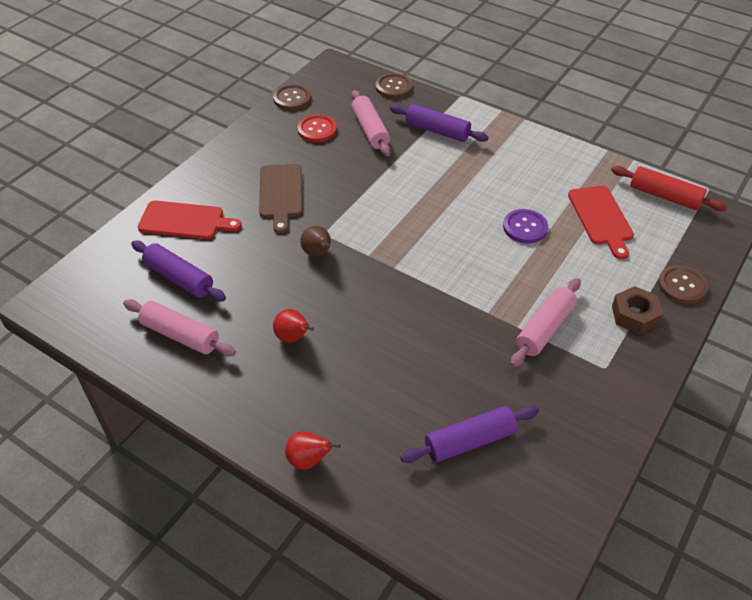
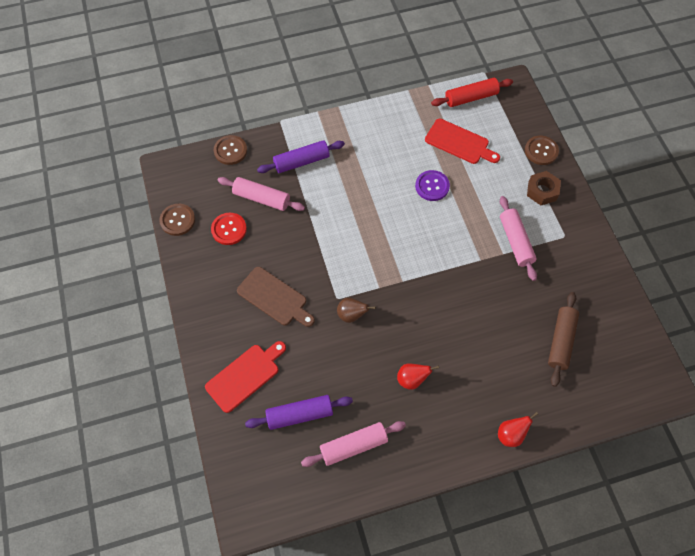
camera: 50 degrees left, 15 degrees up
(470, 441) = (561, 341): purple rolling pin -> brown rolling pin

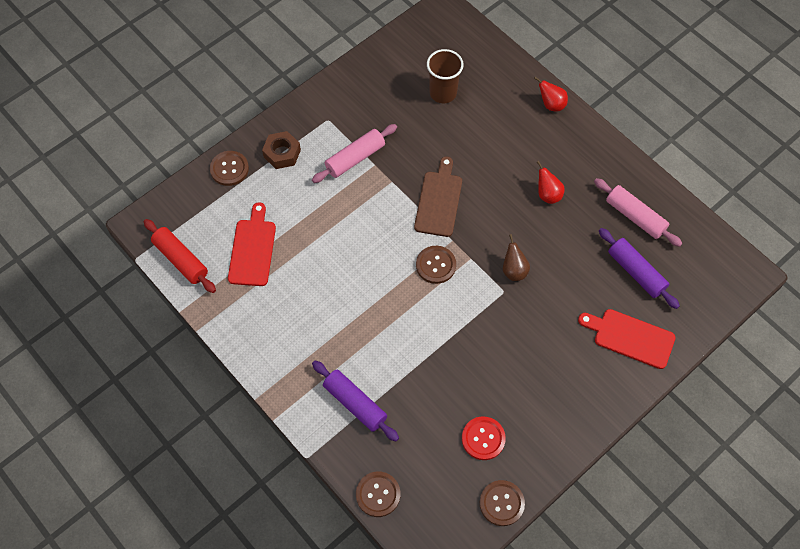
camera: 115 degrees left, 0 degrees up
(262, 198) = (425, 423): pink rolling pin -> none
(274, 298) = (536, 350): brown cutting board -> brown cutting board (439, 201)
(385, 259) = (436, 265): none -> brown button
(432, 186) = (324, 255): purple button -> none
(561, 341) = (443, 93): brown rolling pin -> brown cup

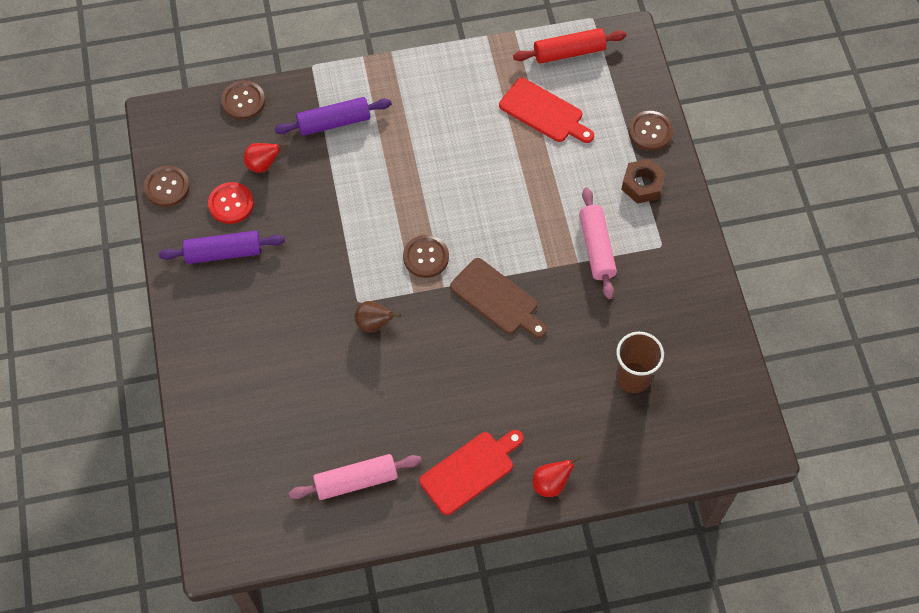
camera: 120 degrees right, 0 degrees up
(547, 194) = (438, 408): red pear -> red pear (263, 165)
(630, 337) = (233, 387): red cutting board -> red cutting board (470, 470)
(636, 272) = (295, 439): purple rolling pin -> purple rolling pin (224, 253)

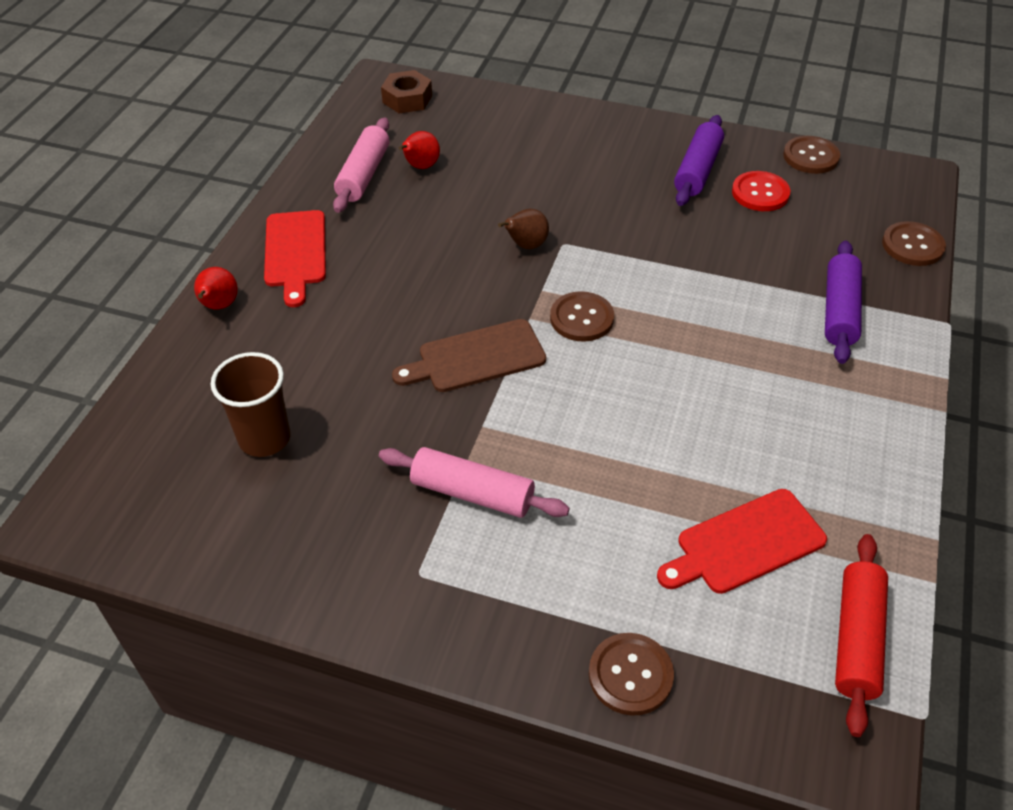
camera: 120 degrees right, 15 degrees down
(263, 165) = (803, 232): red pear -> red pear (420, 167)
(642, 185) = (537, 606): brown nut -> brown nut (407, 99)

